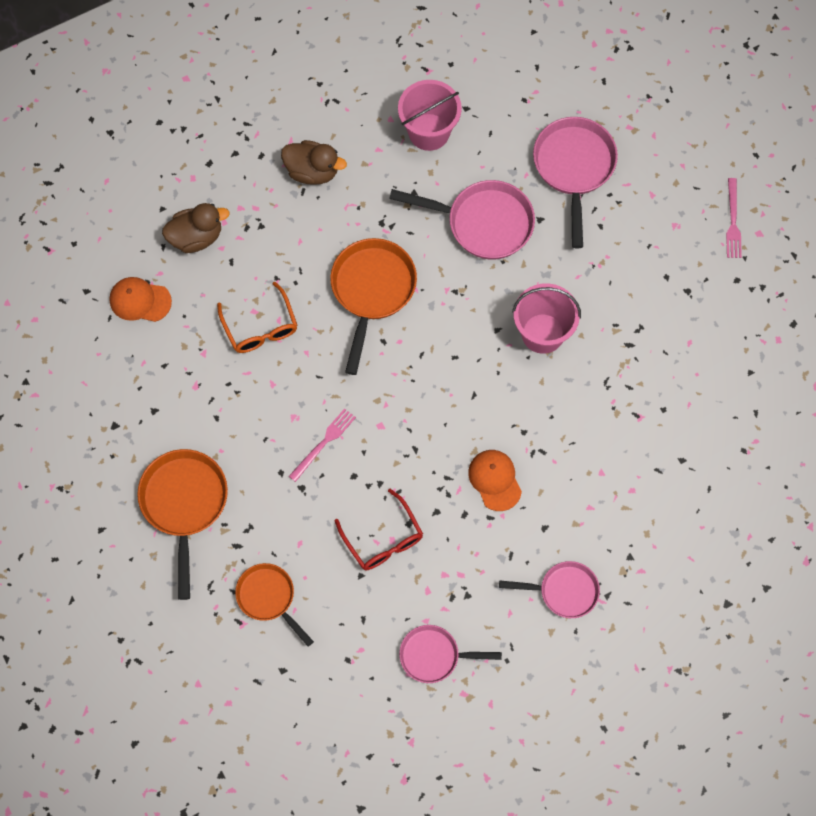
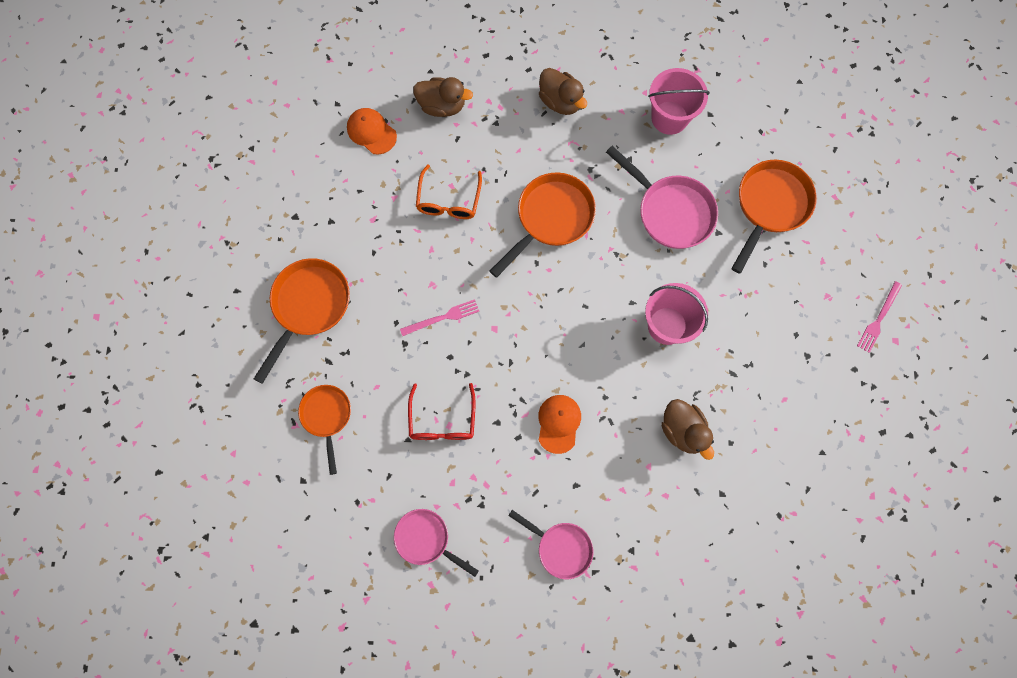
camera: 30 degrees right, 5 degrees up
(574, 168) = (770, 206): pink pan -> orange pan
(613, 422) = (683, 430): none -> brown duck

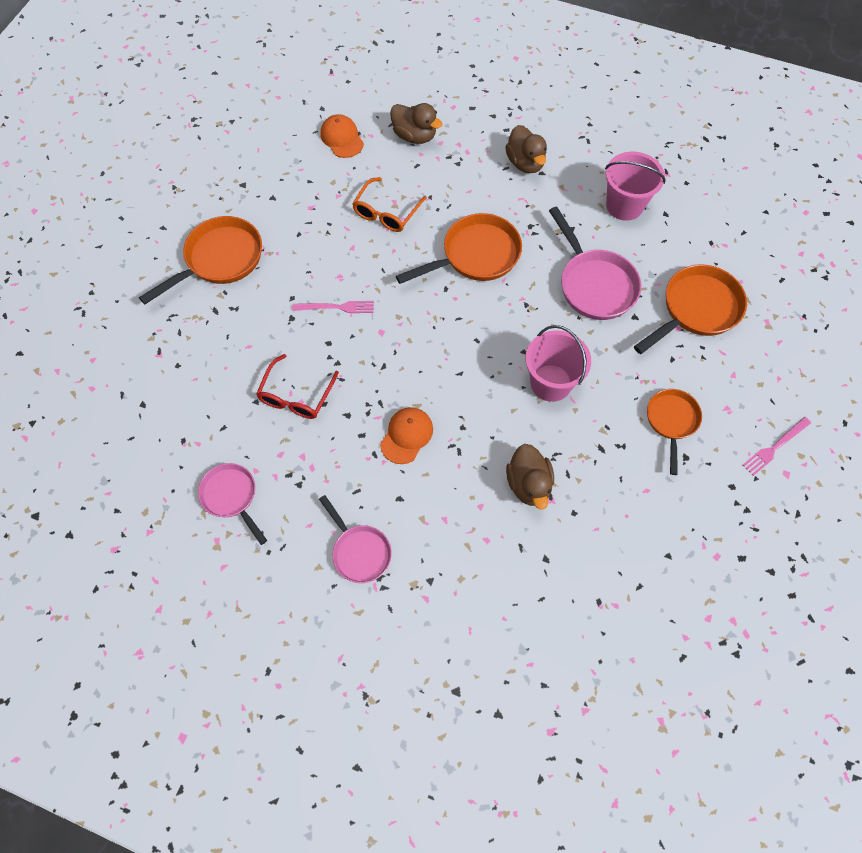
camera: 20 degrees right, 10 degrees down
(327, 417) = (191, 357): orange pan -> orange pan (671, 422)

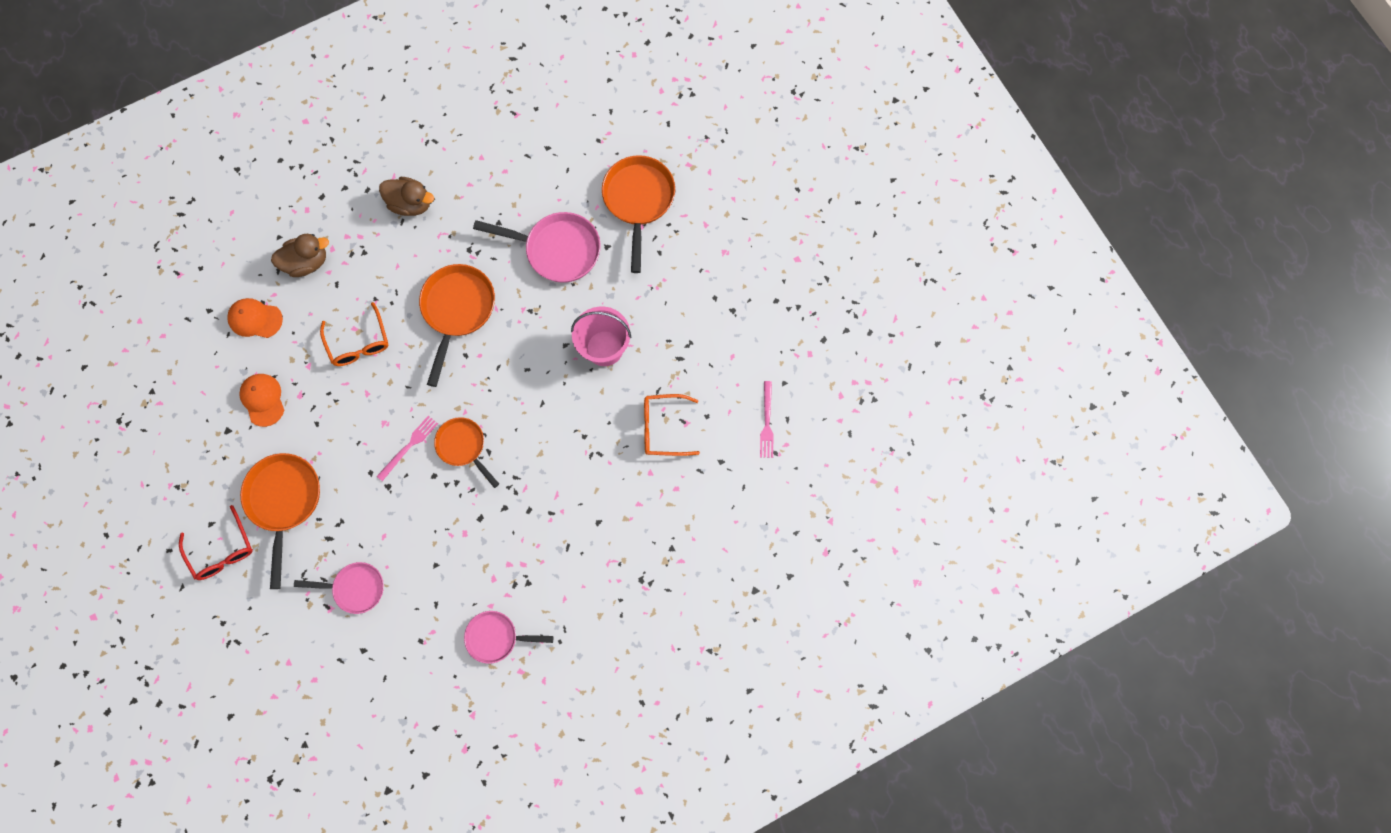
camera: 50 degrees left, 10 degrees up
(296, 396) = (457, 533): red glasses -> red glasses (222, 551)
(359, 551) = (612, 579): pink pan -> pink pan (355, 588)
(406, 436) = (556, 479): orange cap -> orange cap (263, 399)
(528, 484) = (662, 428): brown duck -> orange glasses
(624, 205) = (514, 169): pink bucket -> none
(671, 422) = (701, 296): orange pan -> orange pan (463, 446)
(775, 447) = (775, 248): pink fork -> pink fork (767, 422)

